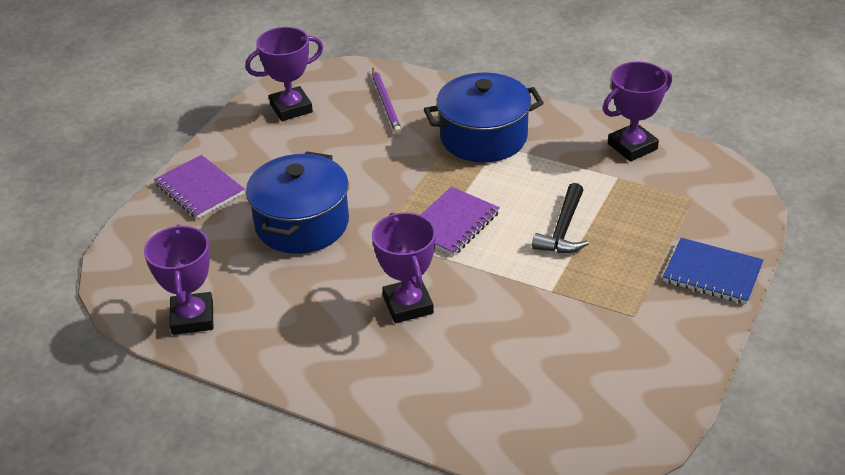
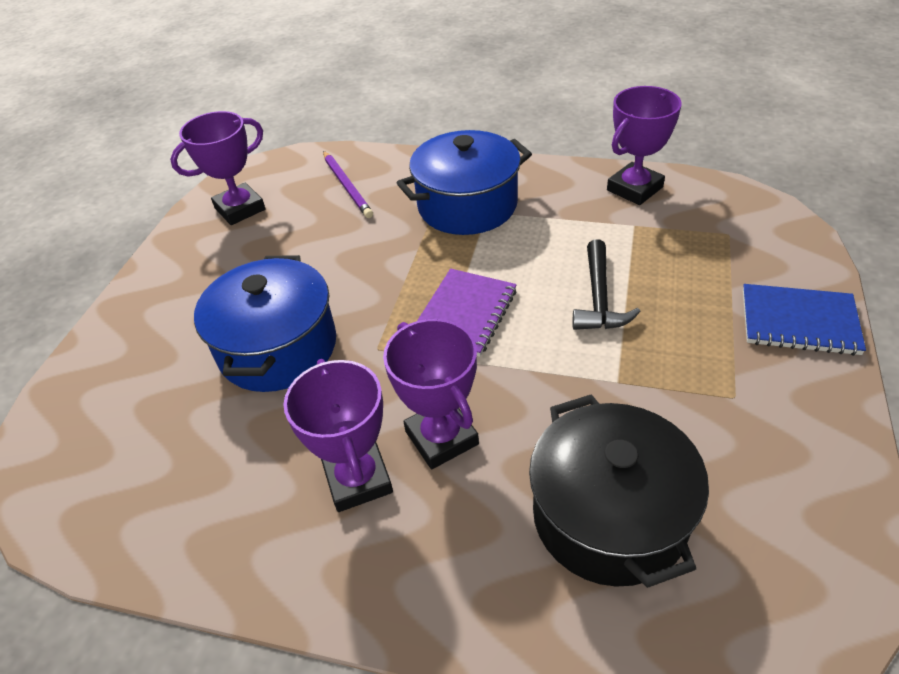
camera: 10 degrees left, 5 degrees up
(192, 318) = (148, 517): purple trophy -> purple trophy (358, 480)
(199, 189) = (141, 325): purple notebook -> none
(508, 371) = (609, 516): none -> black pot

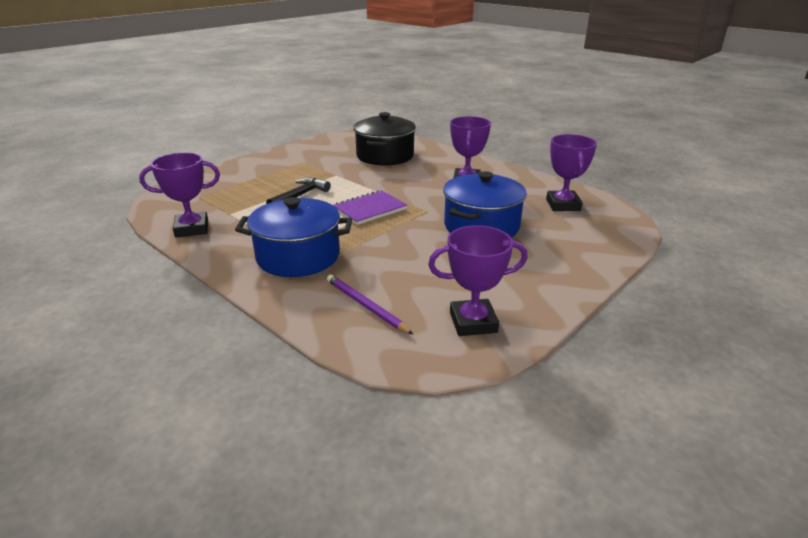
camera: 155 degrees left, 15 degrees down
(347, 186) = (365, 306): purple pencil -> purple pencil turned 45 degrees counterclockwise
(442, 438) = (423, 181): purple trophy -> purple trophy (563, 205)
(799, 322) = (241, 168): blue notebook -> none

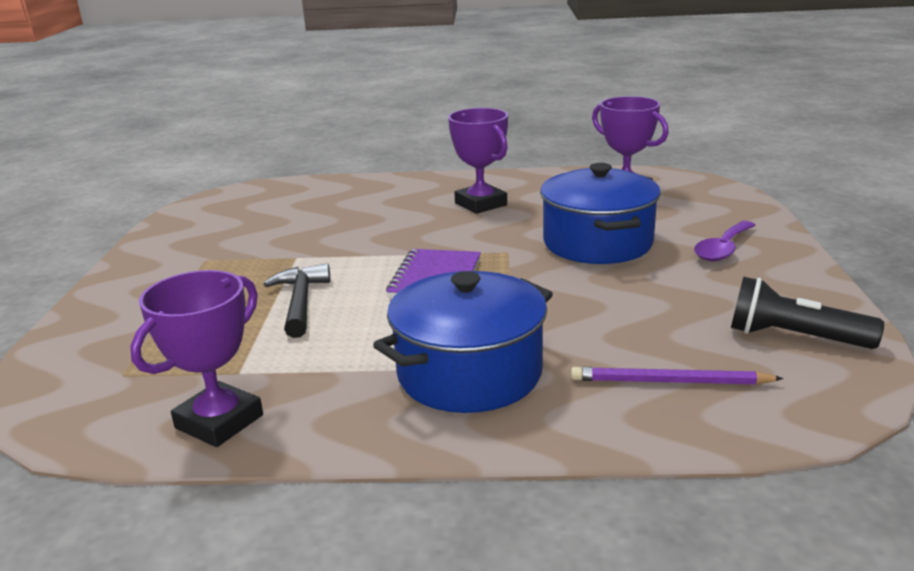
camera: 40 degrees left, 5 degrees down
(385, 156) = (315, 211): black pot -> none
(473, 322) = (793, 337): purple trophy -> black flashlight
(545, 261) = (723, 249): none -> purple spoon

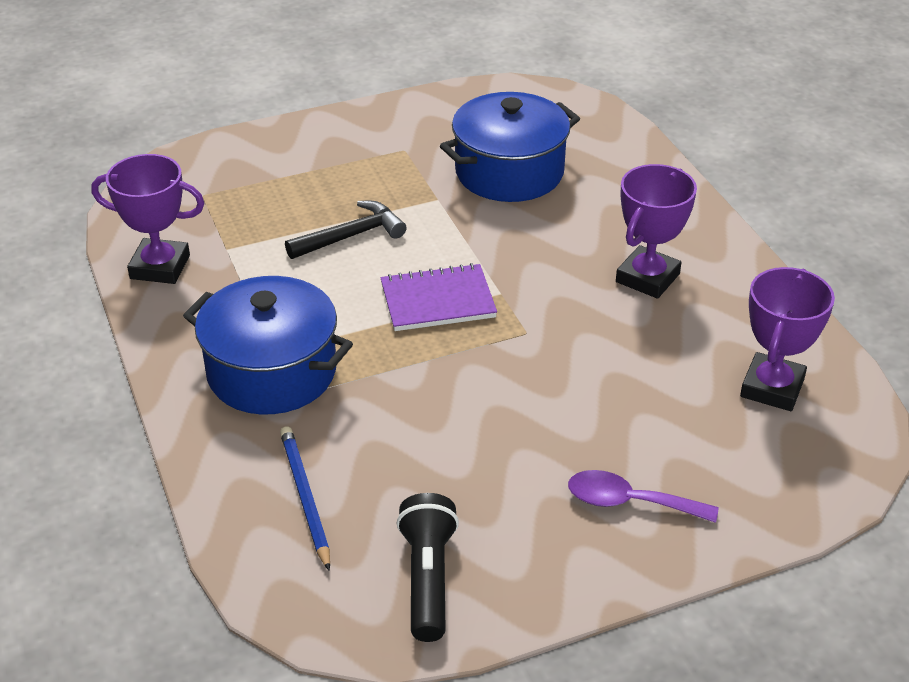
camera: 65 degrees right, 15 degrees up
(597, 243) = (588, 395): blue pot -> blue pot (509, 172)
(669, 382) = (305, 497): purple pencil -> blue pencil

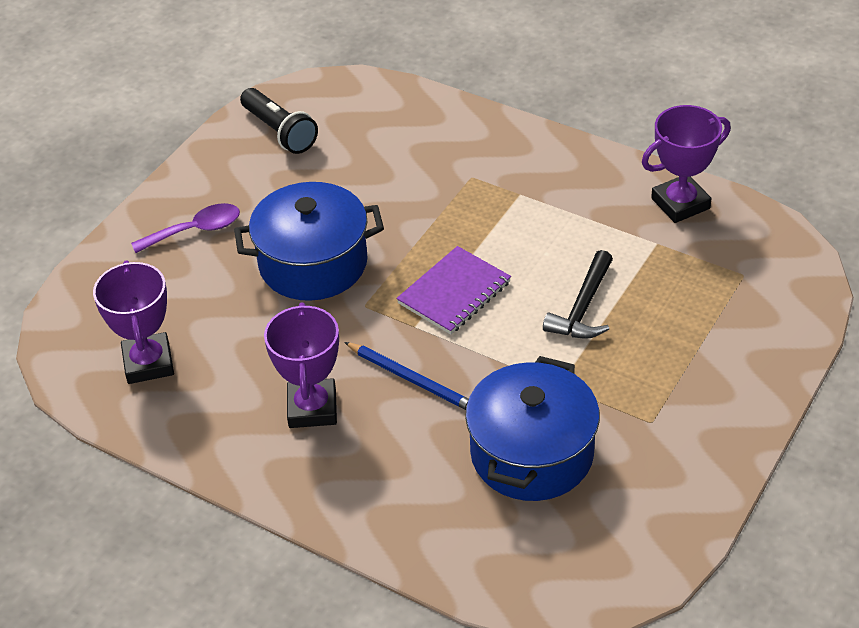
camera: 145 degrees right, 5 degrees up
(272, 372) = (504, 182): blue pot -> blue pot (313, 263)
(305, 497) = (393, 131): blue pencil -> blue pencil (412, 379)

